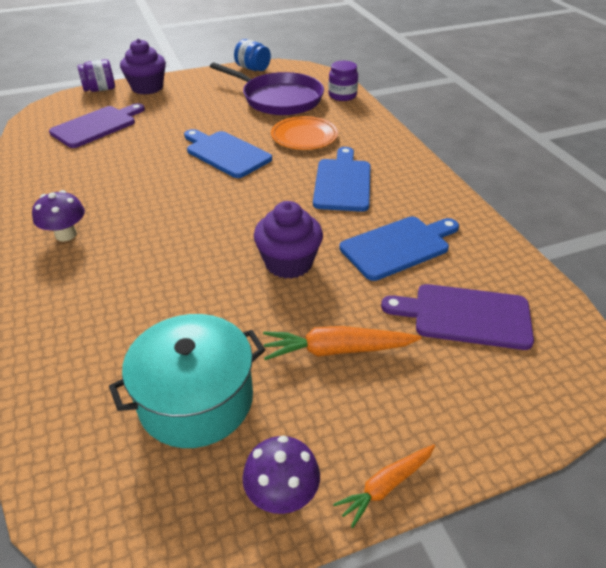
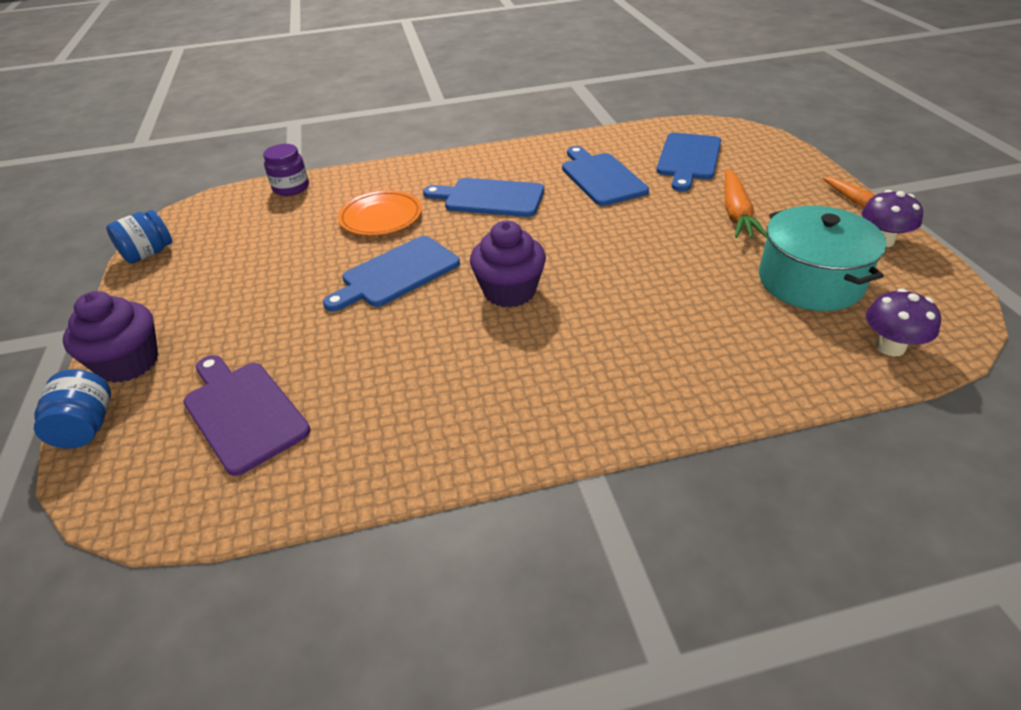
camera: 80 degrees left, 0 degrees up
(66, 235) = (561, 402): purple mushroom -> purple mushroom (890, 347)
(100, 89) = (86, 427): purple jar -> blue jar
(279, 99) = (268, 233): purple pan -> none
(289, 263) = (624, 232): purple cupcake -> purple cupcake (509, 291)
(465, 316) = (688, 159): purple cutting board -> blue cutting board

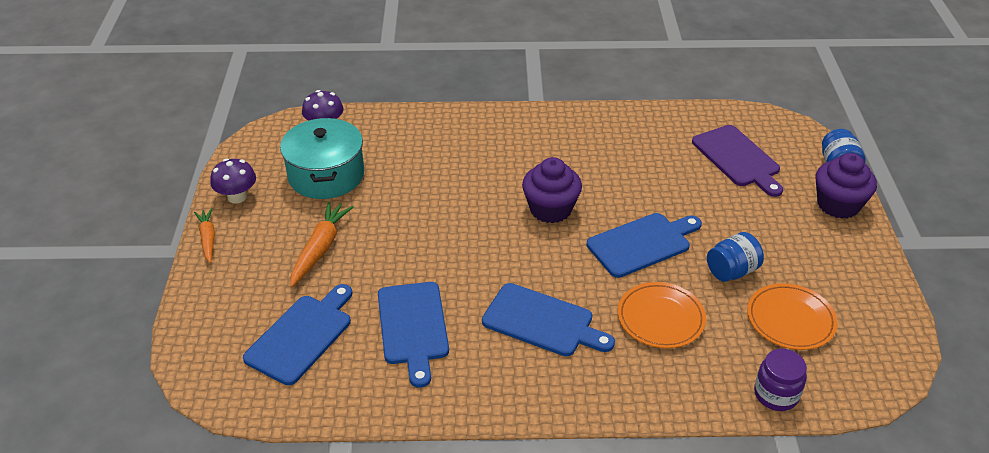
camera: 170 degrees left, 0 degrees up
(148, 253) = (895, 317): blue jar -> blue jar (731, 271)
(255, 235) = (790, 319): none -> orange plate

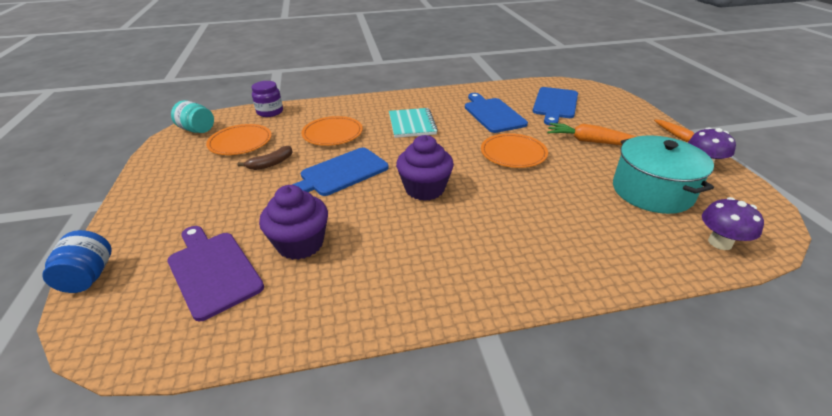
camera: 170 degrees right, 5 degrees down
(320, 248) = (592, 141): orange carrot -> orange carrot turned 105 degrees clockwise
(430, 244) = (513, 153): none -> orange plate
(542, 321) = (412, 124): blue cutting board -> turquoise notebook
(731, 271) = (271, 164): blue jar -> brown banana
(838, 205) = (131, 229): purple cupcake -> purple cupcake (300, 244)
(874, 361) = (197, 130): none -> turquoise jar

